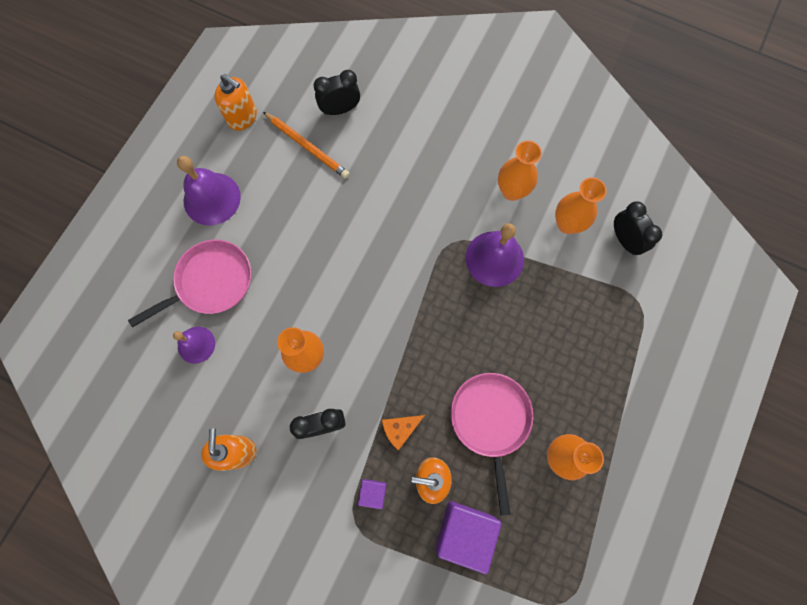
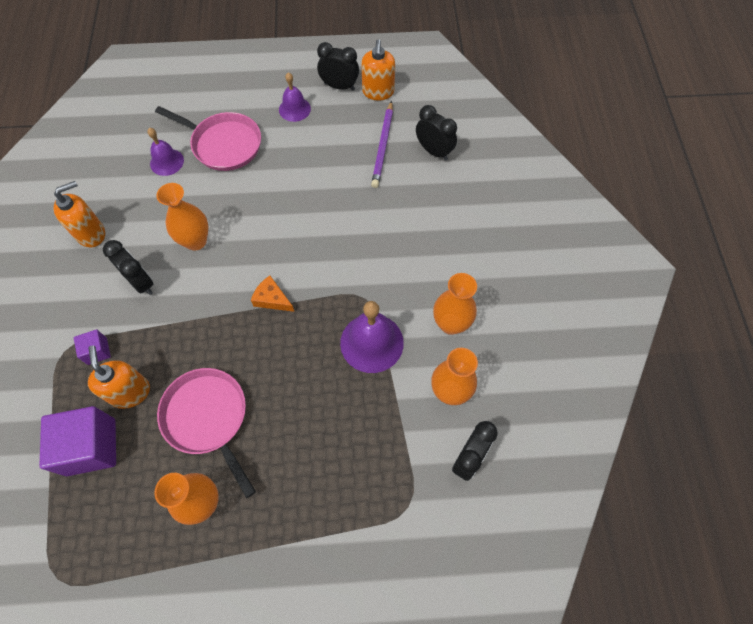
camera: 60 degrees right, 10 degrees down
(212, 146) = (339, 86): none -> black clock
(212, 198) = (294, 109): purple bell -> purple bell, size x0.62
(307, 146) = (383, 146): orange pencil -> purple pencil
(400, 429) = (164, 344): orange cheese -> orange cheese (272, 299)
(490, 421) = (208, 418): pink pan -> pink pan turned 90 degrees counterclockwise

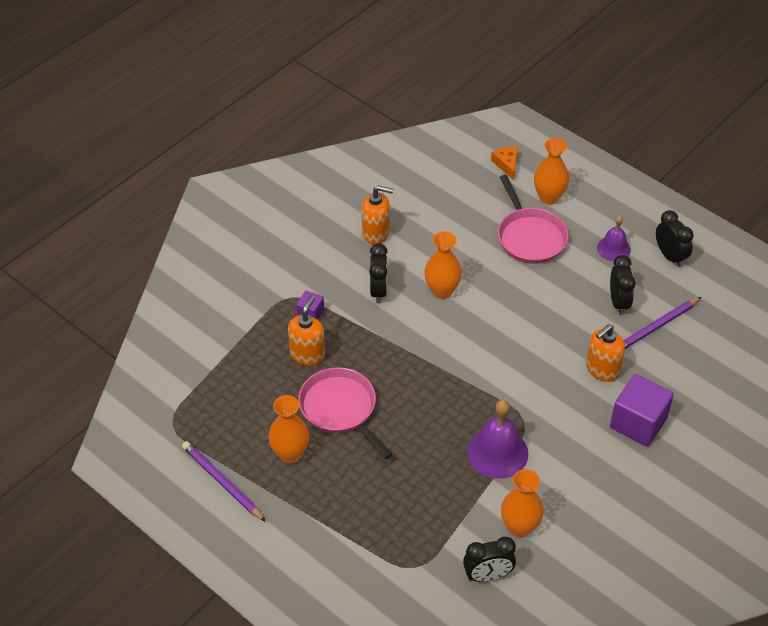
camera: 45 degrees right, 15 degrees down
(91, 447) = (255, 367): purple cube -> purple cube (638, 423)
(164, 593) = (222, 482): none -> purple pencil
(167, 162) = (475, 220): purple bell -> none
(208, 418) = (340, 409): pink pan -> pink pan turned 45 degrees counterclockwise
(272, 299) = (456, 369): orange cheese -> orange cheese (506, 164)
(378, 92) = (699, 283): orange soap dispenser -> orange soap dispenser (602, 369)
(433, 151) = (695, 361): black clock -> black clock (618, 302)
(450, 324) = (569, 487): orange vase -> orange vase (549, 197)

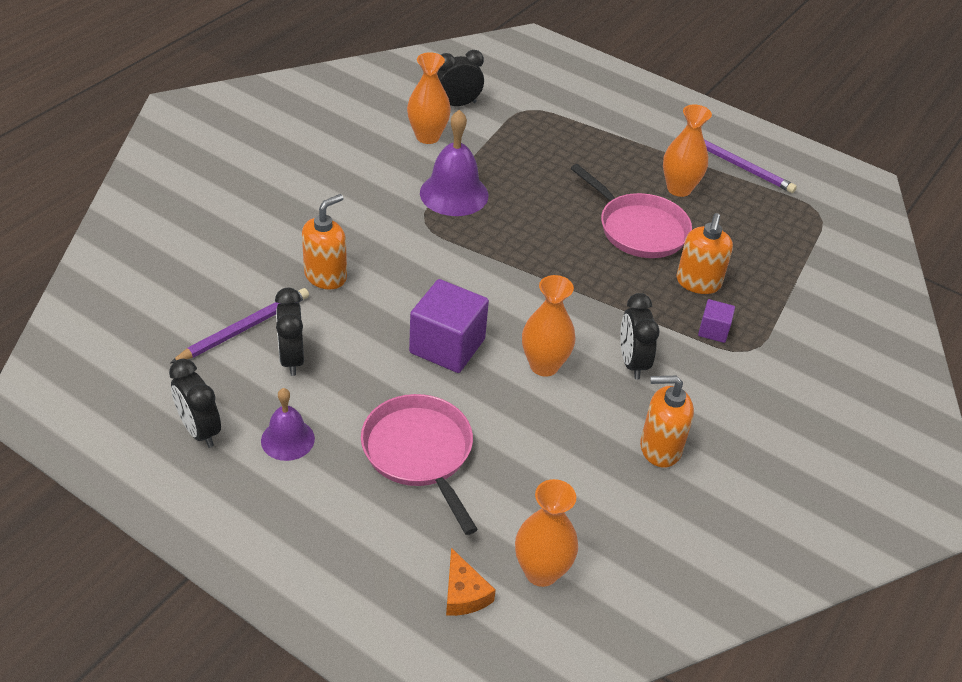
camera: 170 degrees right, 5 degrees down
(549, 197) = (388, 527): orange vase -> orange vase (541, 572)
(638, 423) = (289, 223): purple cube -> purple cube (447, 346)

